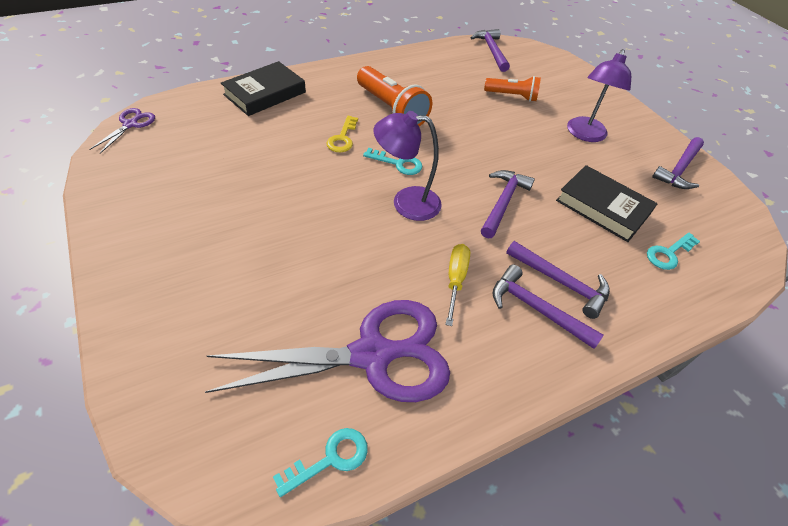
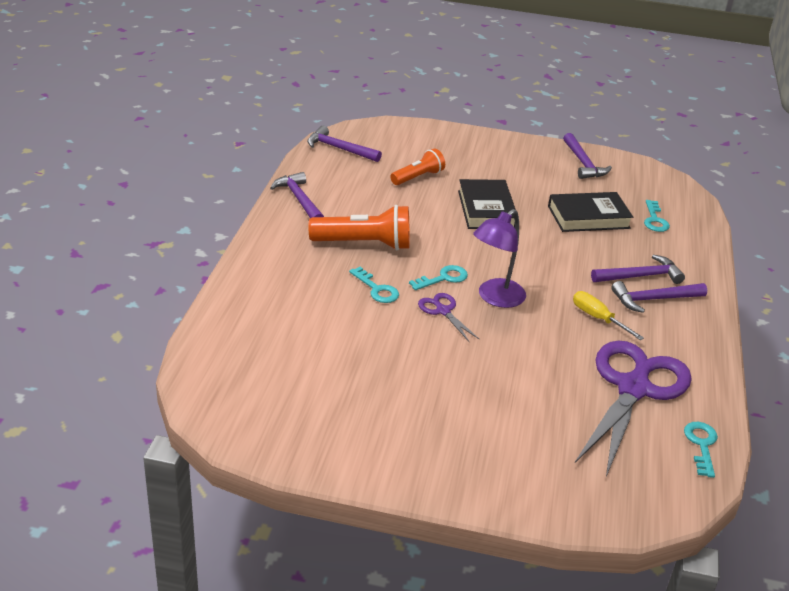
camera: 50 degrees left, 15 degrees down
(130, 124) = (205, 404): purple scissors -> purple scissors (443, 311)
(265, 93) = (252, 300): black book -> black book (486, 209)
(342, 138) = (377, 289): yellow key -> turquoise key
(503, 202) = (541, 255): purple hammer -> purple hammer (299, 200)
(584, 135) = (504, 176): purple lamp -> none

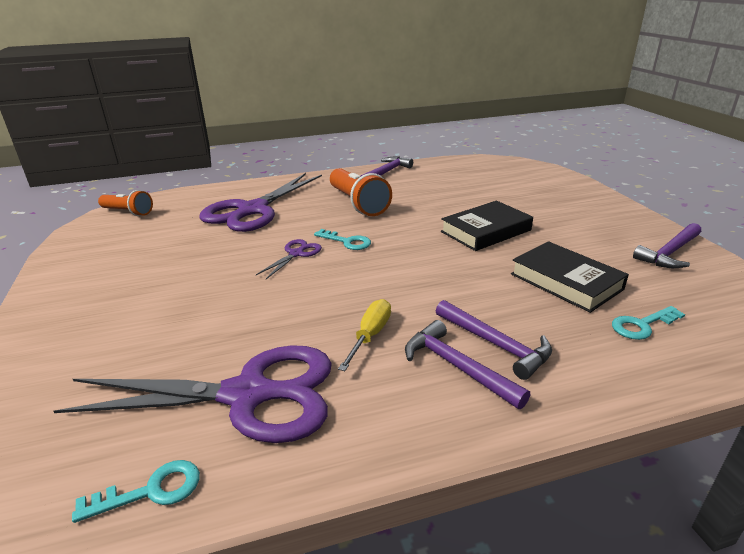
camera: 65 degrees right, 5 degrees down
(312, 307) = (253, 210): none -> purple scissors
(339, 149) = (476, 165): purple hammer -> none
(377, 289) = (300, 223): turquoise key -> none
(418, 177) = (487, 195): orange flashlight -> orange flashlight (128, 212)
(495, 298) = (342, 271): purple lamp -> none

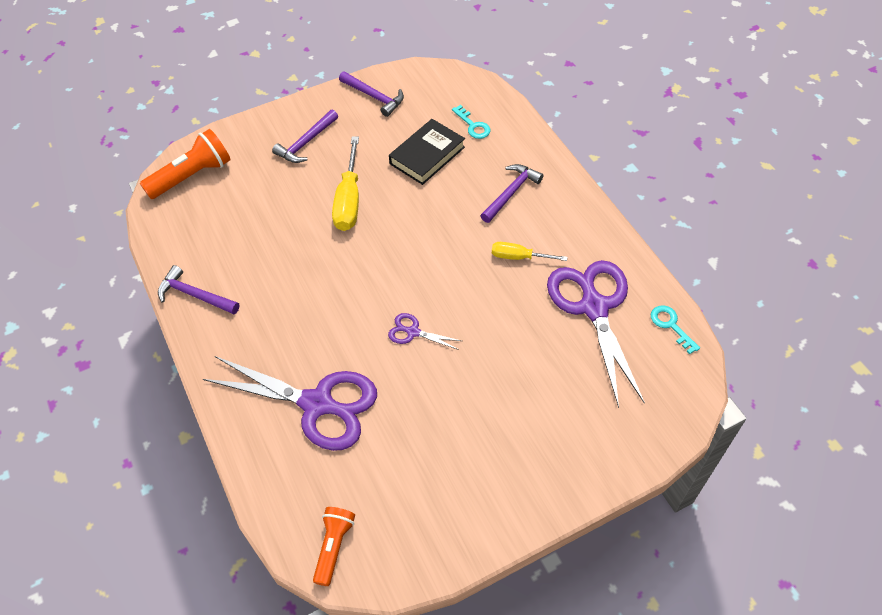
camera: 100 degrees left, 25 degrees up
(347, 242) = (383, 298): turquoise key -> none
(358, 203) = (293, 306): orange flashlight -> orange flashlight (192, 176)
(457, 366) = (537, 210): purple hammer -> purple hammer (306, 143)
(486, 231) = (349, 200): black book -> yellow screwdriver

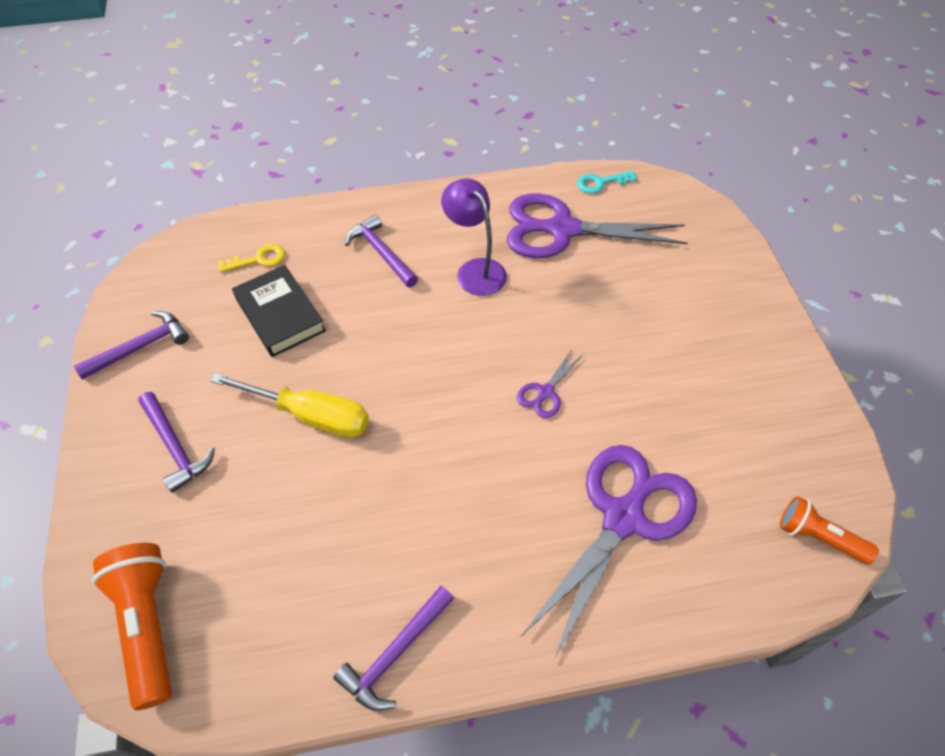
camera: 75 degrees left, 0 degrees up
(473, 126) = (258, 259): turquoise key -> yellow key
(519, 257) = (475, 270): yellow screwdriver -> purple lamp

